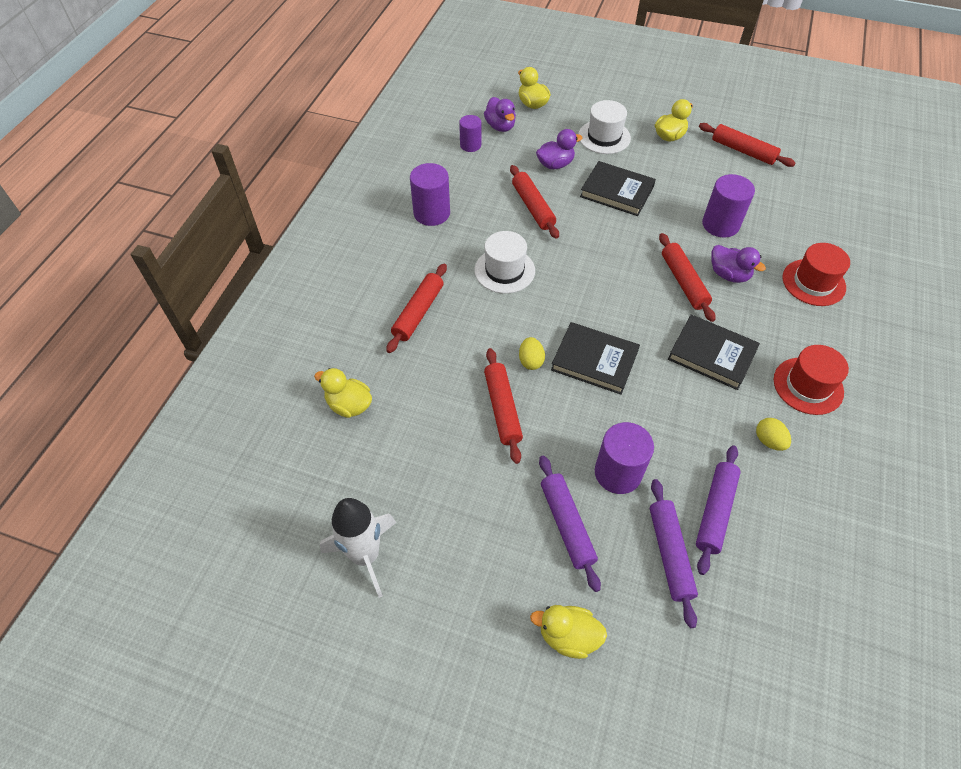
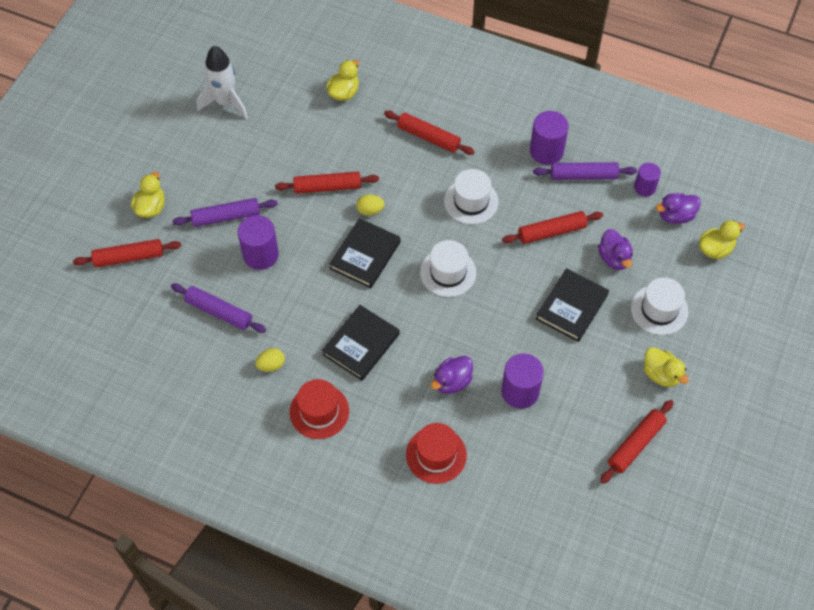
camera: 95 degrees right, 5 degrees up
(600, 285) = (448, 272): none -> white hat
(670, 553) = (193, 276): purple rolling pin -> purple rolling pin (583, 176)
(683, 282) = (446, 341): red rolling pin -> red rolling pin (129, 257)

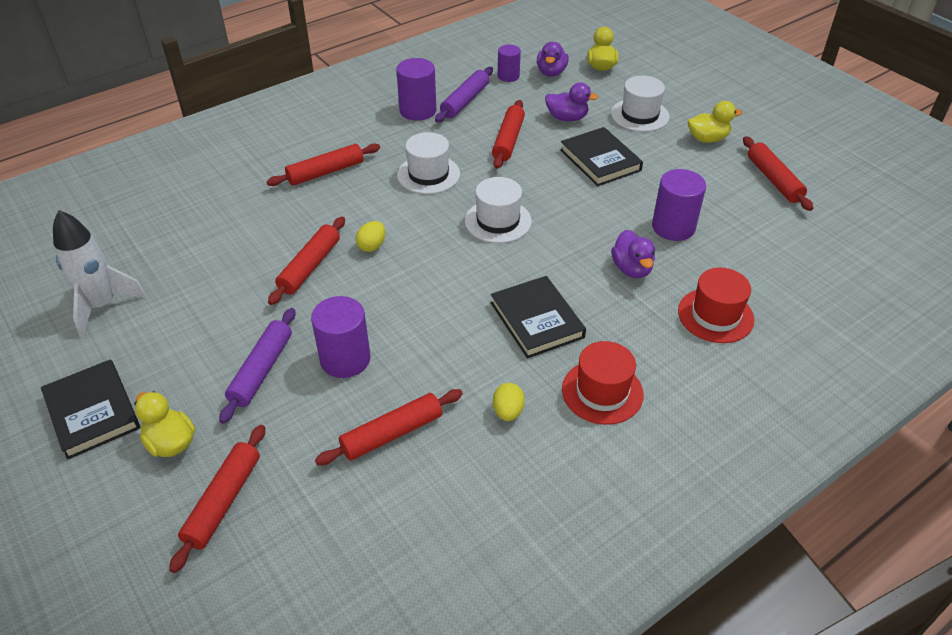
camera: 60 degrees left, 15 degrees down
(219, 312) = (392, 434): purple rolling pin -> red rolling pin
(344, 92) = (205, 207): yellow duck -> none
(365, 255) = (425, 272): black book -> black book (92, 412)

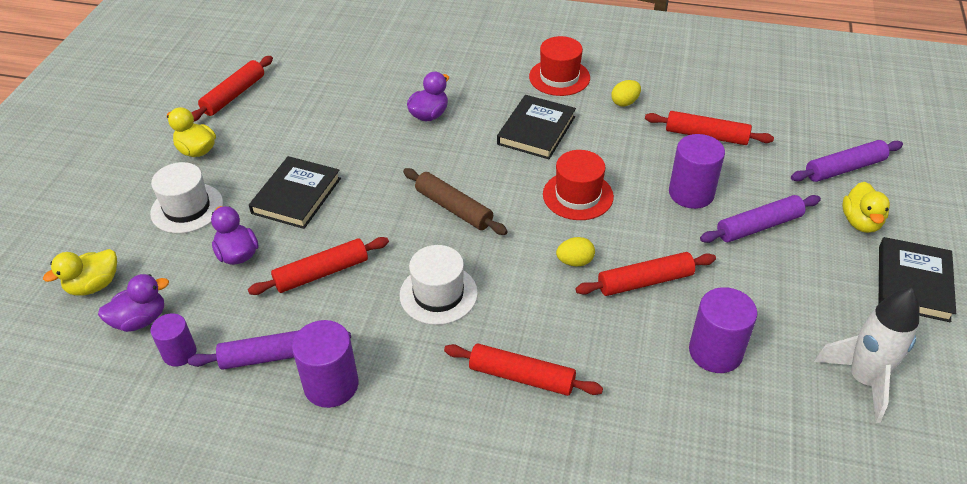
camera: 130 degrees left, 0 degrees up
(223, 501) = (844, 168): red rolling pin -> purple rolling pin
(498, 221) = (453, 208): white hat -> brown rolling pin
(673, 227) = (355, 117): purple cylinder -> purple cylinder (715, 352)
(715, 315) = (434, 64): red hat -> red hat (578, 195)

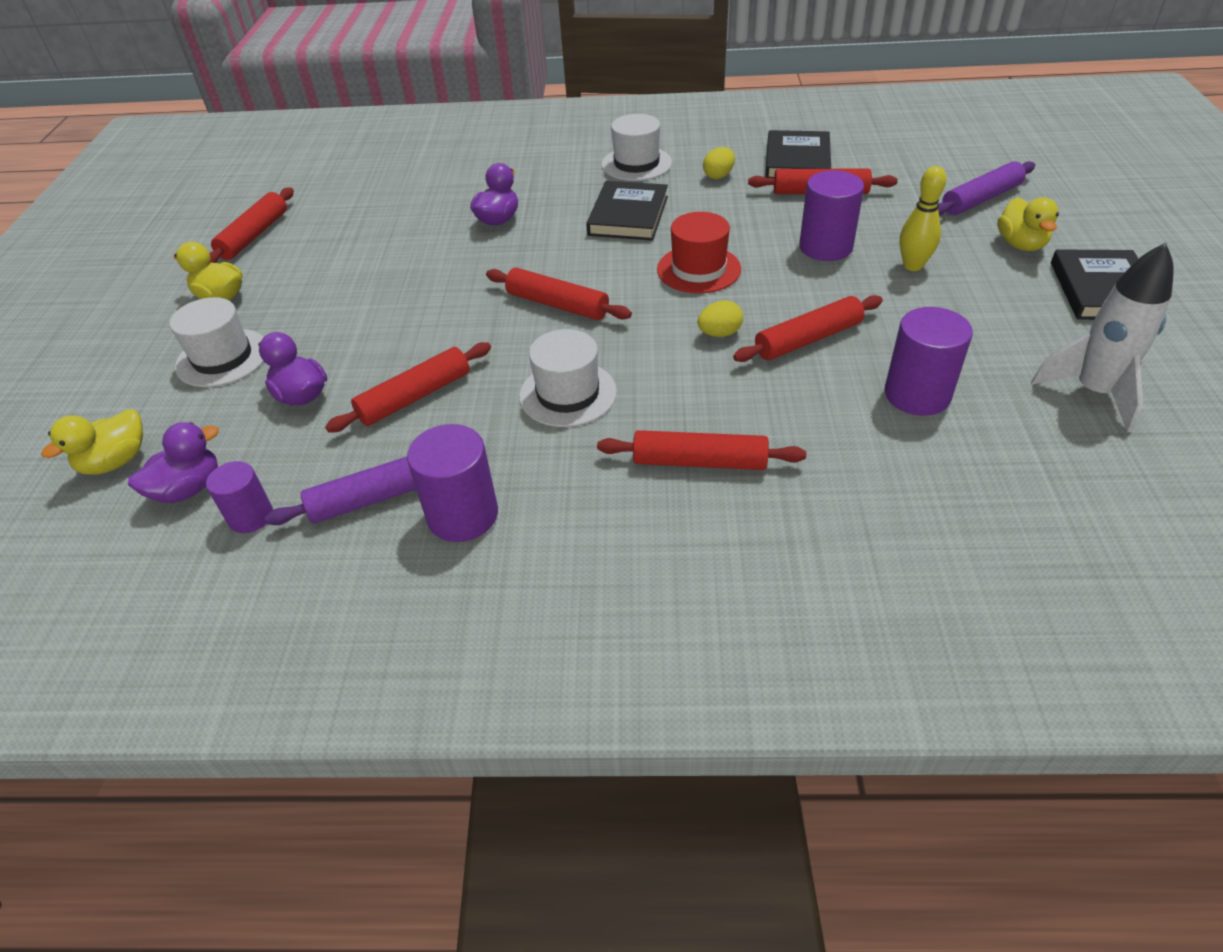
camera: 10 degrees left, 0 degrees up
(296, 196) = (360, 323): black book -> black book (797, 161)
(453, 208) = (557, 305): brown rolling pin -> red rolling pin
(559, 77) = (636, 164): red hat -> white hat
(758, 226) = (913, 266): purple rolling pin -> yellow bowling pin

